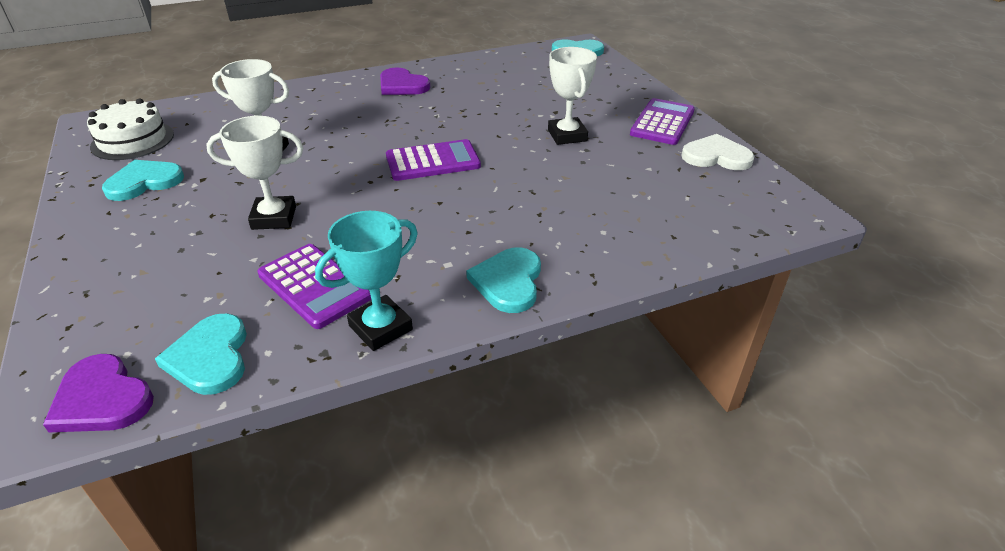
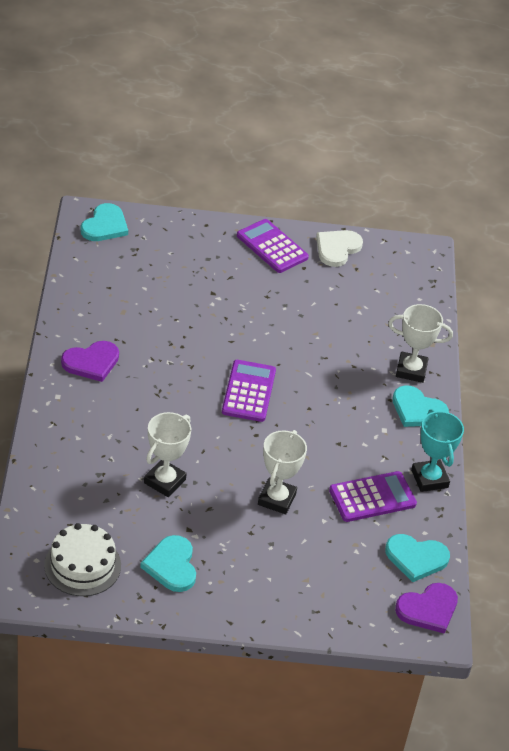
camera: 70 degrees left, 5 degrees up
(567, 135) = (257, 305): white trophy -> white trophy (411, 370)

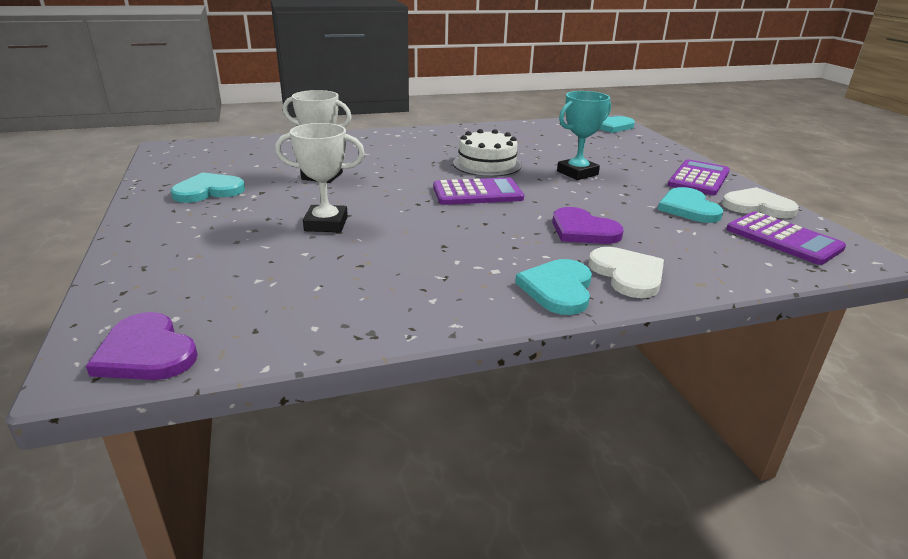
camera: 75 degrees right, 15 degrees down
(82, 565) = (202, 162): white cake -> white cake (487, 164)
(91, 362) = (447, 139): purple heart -> purple heart (583, 230)
(372, 497) = (363, 278): purple calculator -> purple calculator (783, 239)
(411, 370) = (627, 274): white trophy -> white heart
(416, 558) = (256, 327): turquoise heart -> turquoise heart (688, 208)
(429, 479) = (429, 316): turquoise trophy -> turquoise trophy (577, 173)

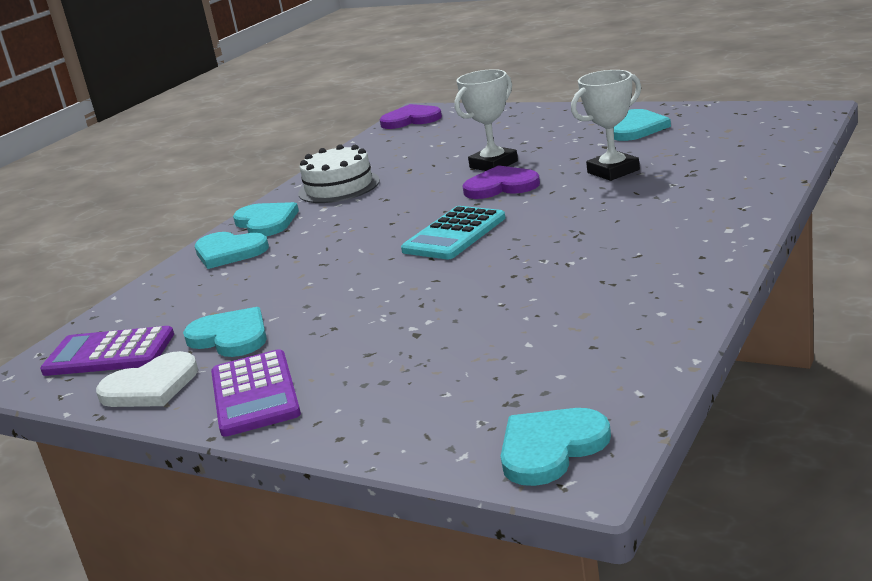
camera: 140 degrees right, 5 degrees down
(477, 193) = (454, 234): purple calculator -> turquoise calculator
(487, 164) = (525, 261): white cake -> white cake (339, 187)
(577, 173) = (411, 310): turquoise trophy -> none
(583, 230) = (305, 260): purple heart -> purple heart (501, 186)
(627, 274) = (229, 252): white heart -> turquoise heart

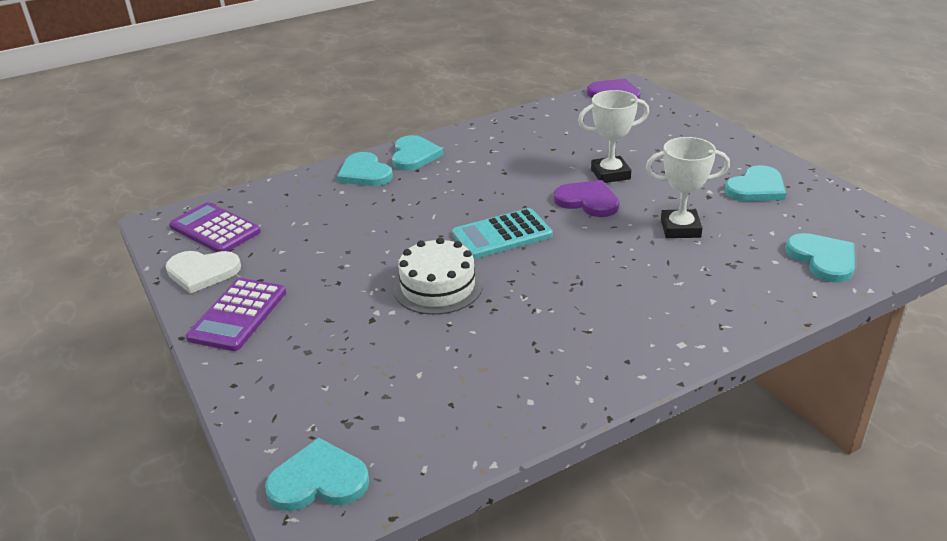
camera: 30 degrees right, 10 degrees up
(230, 337) = (282, 254): turquoise heart -> turquoise heart (823, 259)
(339, 187) = (491, 143): white cake -> white cake (438, 286)

